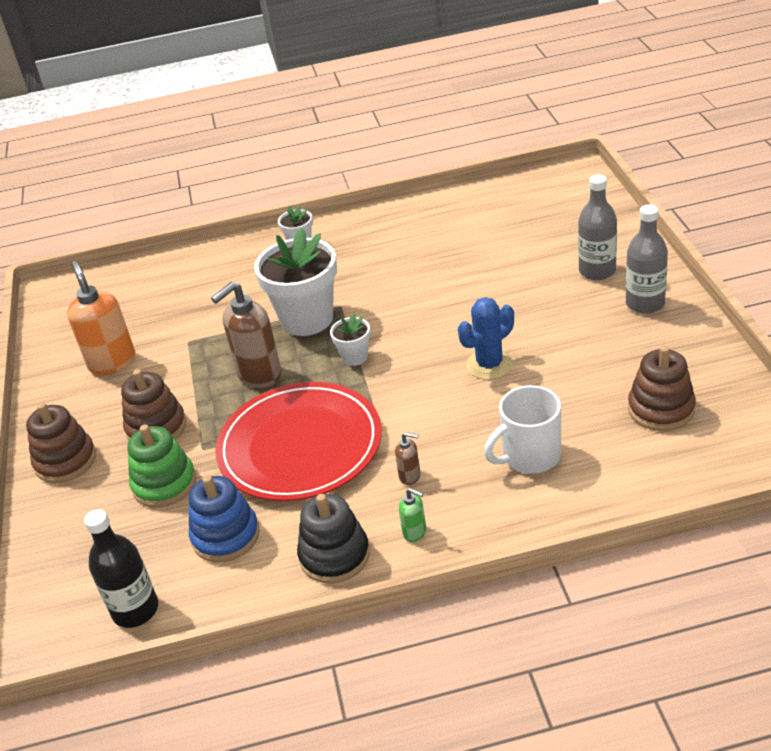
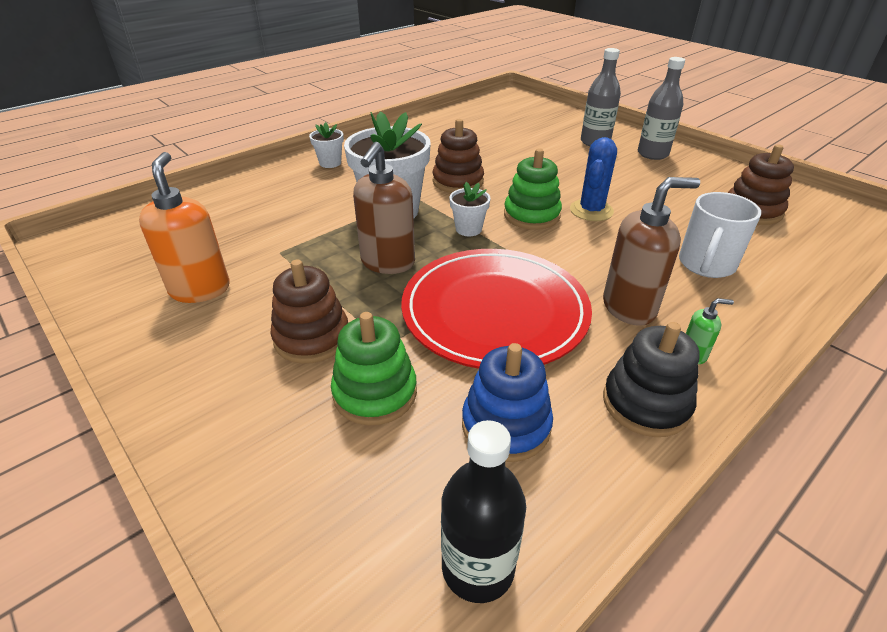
camera: 35 degrees left, 0 degrees up
(65, 461) = (213, 407): brown stacking toy -> brown stacking toy (458, 181)
(112, 362) = (200, 289): orange soap dispenser -> orange soap dispenser turned 45 degrees clockwise
(410, 476) = (629, 308): brown soap dispenser -> brown soap dispenser, size x2.18
(426, 356) = (531, 215): none -> green stacking toy

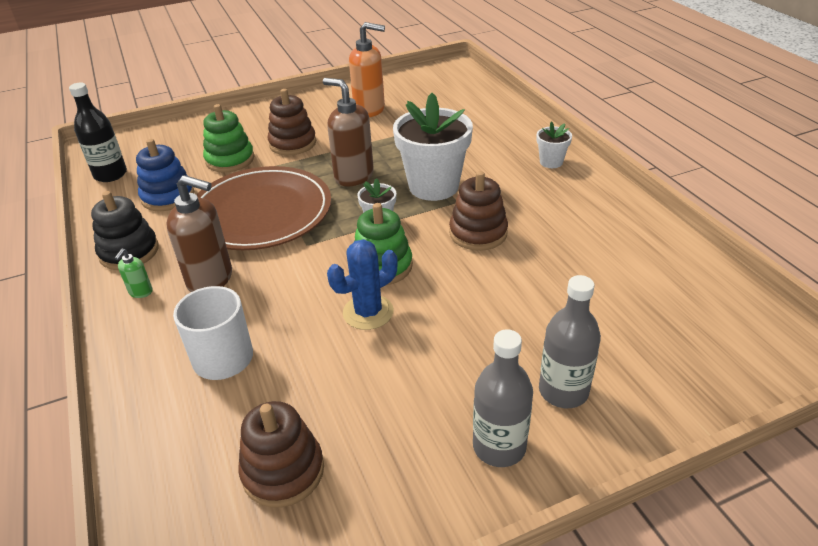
camera: 110 degrees right, 0 degrees up
(494, 311) = (261, 213): red plate -> brown plate
(591, 210) = (368, 312): blue cactus -> blue cactus turned 75 degrees counterclockwise
(629, 308) = (211, 279): brown soap dispenser -> brown soap dispenser turned 75 degrees counterclockwise

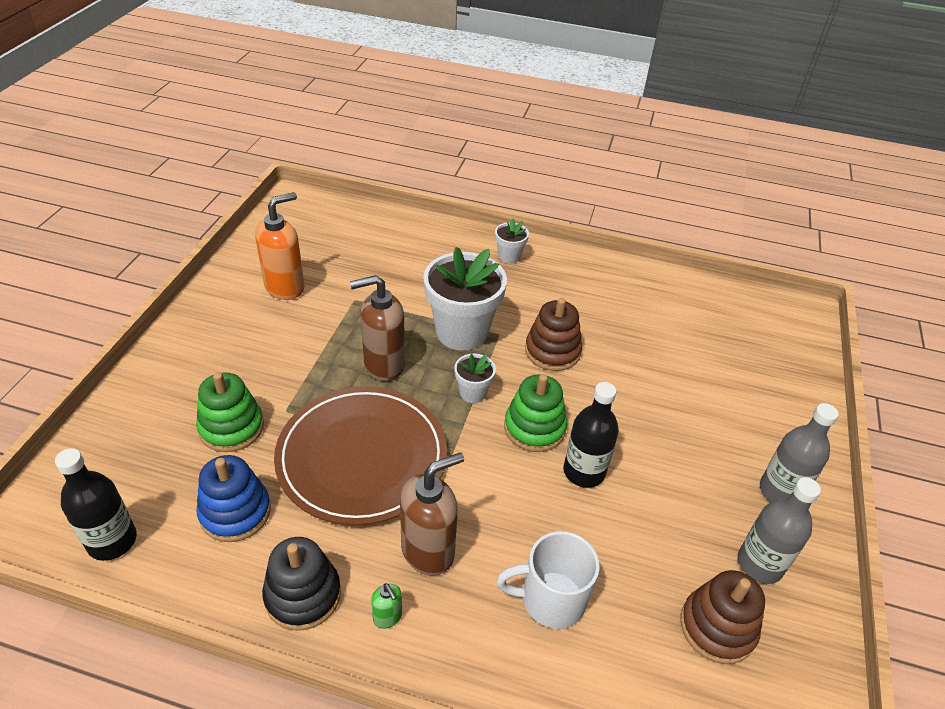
camera: 55 degrees left, 5 degrees up
(292, 143) = (268, 368): brown stacking toy -> none
(368, 312) = (584, 472): blue cactus -> black bottle
(563, 391) = (755, 427): grey bottle -> grey bottle (759, 564)

